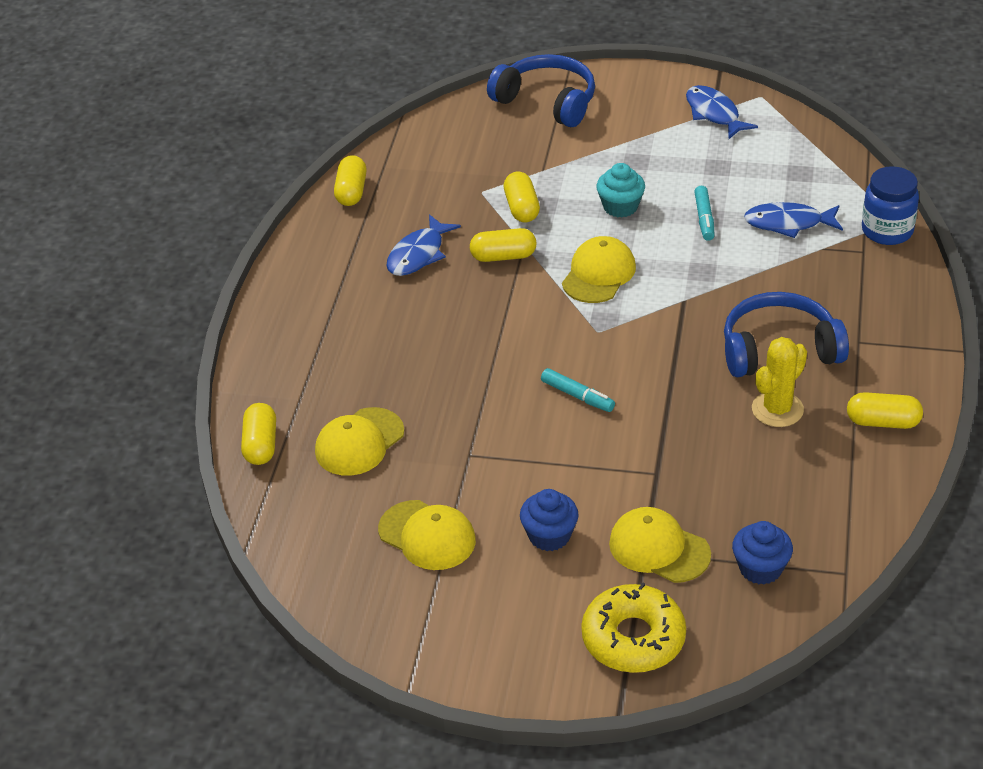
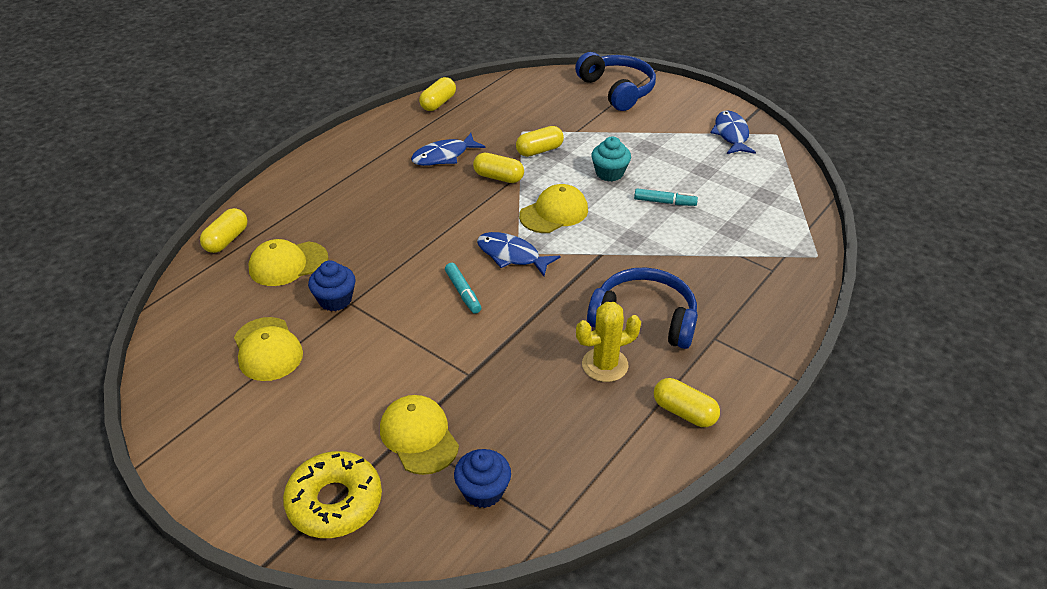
camera: 25 degrees right, 0 degrees up
(521, 208) = (539, 150): yellow capsule -> yellow capsule turned 45 degrees clockwise
(549, 536) = (349, 388): blue cupcake -> blue cupcake (335, 300)
(704, 218) = (664, 202): turquoise marker -> turquoise marker turned 105 degrees counterclockwise
(788, 223) = (727, 228): blue fish -> blue fish (512, 255)
(887, 231) = (804, 262): blue jar -> none

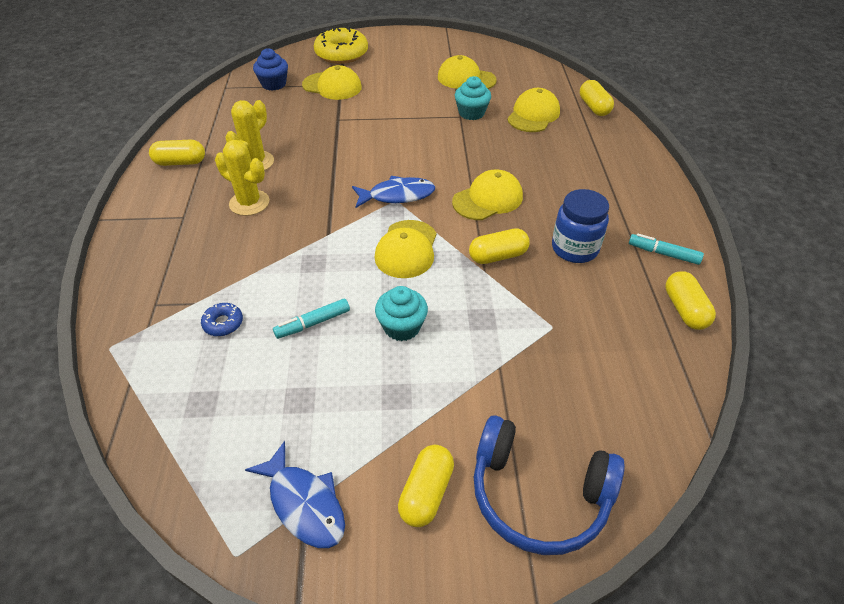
camera: 140 degrees right, 5 degrees up
(335, 300) = (471, 113): blue cupcake -> turquoise cupcake
(443, 156) = (574, 248): blue fish -> blue jar
(448, 214) = (488, 199): none -> yellow cap
(463, 292) = (399, 155): turquoise marker -> turquoise marker (663, 253)
(539, 150) = (502, 312): yellow capsule -> yellow capsule (426, 493)
(644, 319) = (249, 203): blue headphones -> yellow cactus
(727, 232) = (223, 323): none -> blue donut

